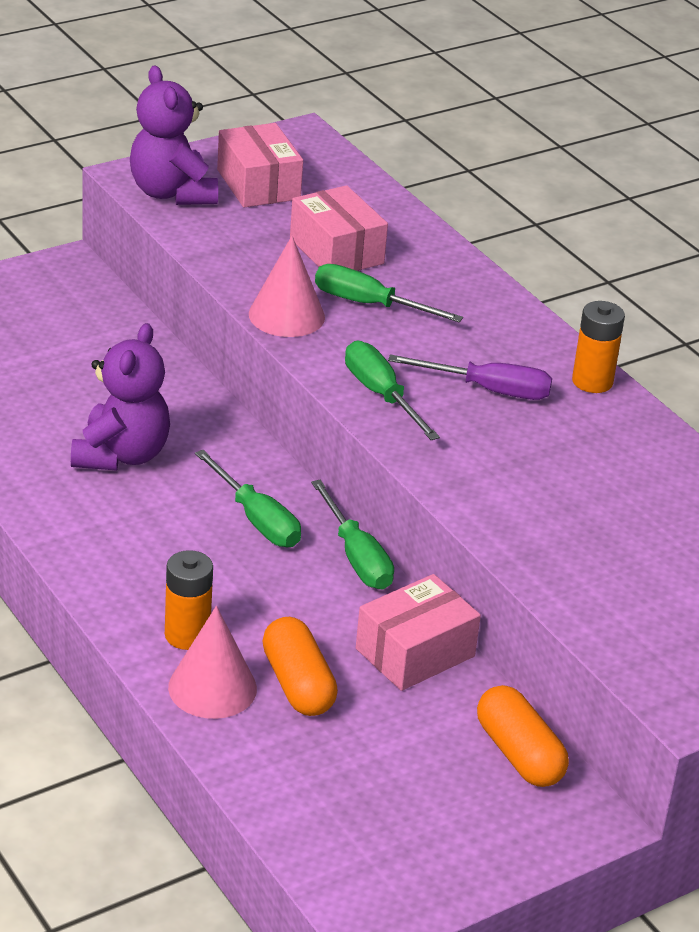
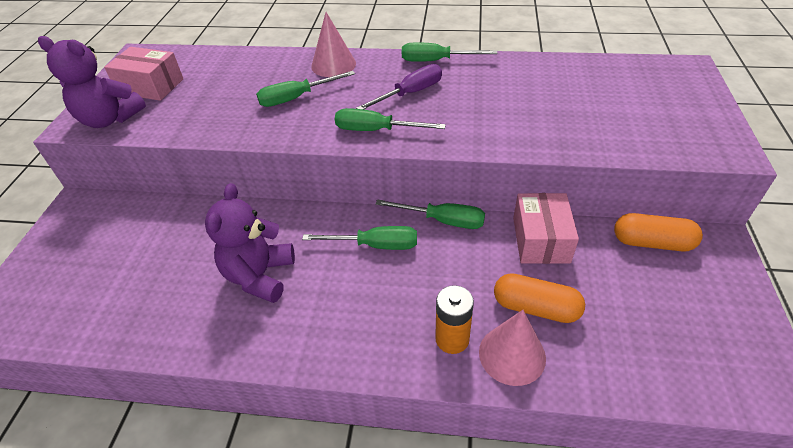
camera: 45 degrees left, 10 degrees up
(121, 455) = (259, 276): purple teddy bear -> purple teddy bear turned 135 degrees counterclockwise
(286, 315) = (269, 130): pink cone -> pink cone (333, 65)
(336, 251) = (240, 87): pink box -> none
(592, 381) = (436, 61): orange battery -> green screwdriver

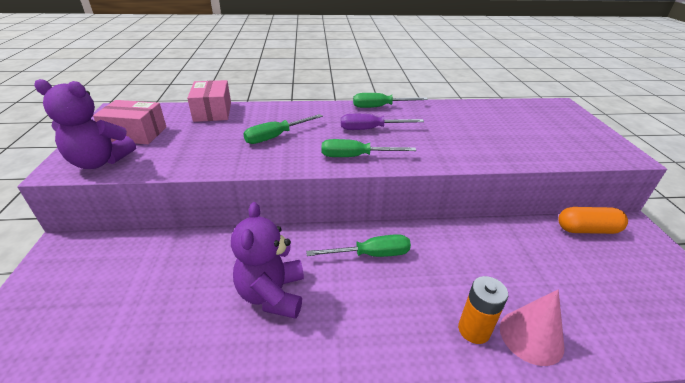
camera: 15 degrees left, 10 degrees down
(333, 65) = (298, 112): pink cone -> none
(410, 93) = (371, 129): purple screwdriver -> purple screwdriver turned 135 degrees counterclockwise
(443, 220) = (420, 228): green screwdriver -> none
(535, 307) = (529, 292): orange capsule -> none
(541, 240) = (505, 236): pink box -> pink box (213, 111)

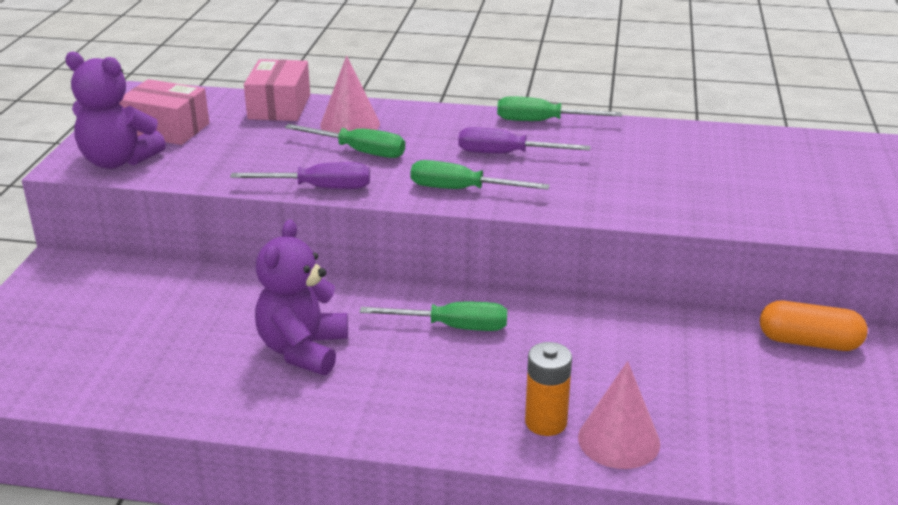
camera: 15 degrees right, 5 degrees down
(258, 166) = (319, 188): none -> purple screwdriver
(263, 119) = (350, 124): none -> pink cone
(276, 136) = (359, 151): green screwdriver -> green screwdriver turned 135 degrees counterclockwise

